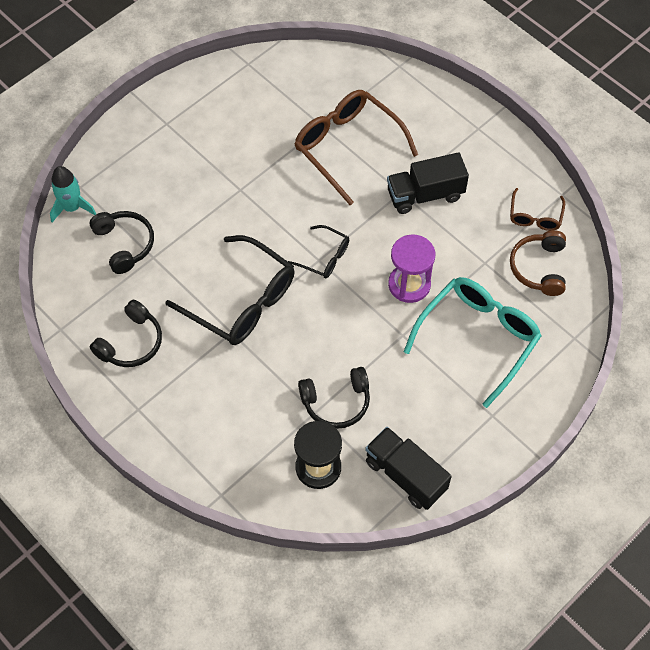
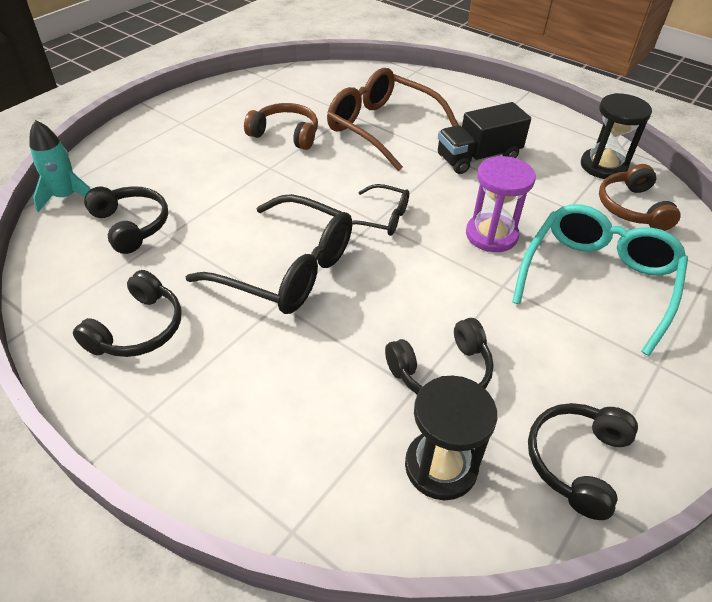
camera: 10 degrees left, 15 degrees down
(258, 148) = (286, 134): none -> brown headphones
(405, 475) = (576, 461): black truck -> black headphones
(535, 216) = (603, 166): brown glasses -> black hourglass

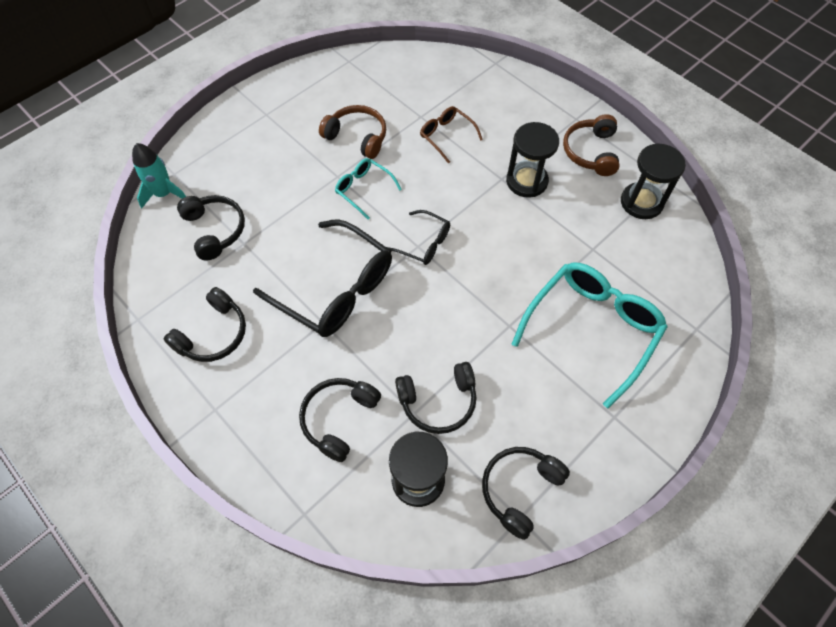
camera: 10 degrees right, 15 degrees up
(302, 177) = (363, 189): none -> turquoise glasses
(318, 406) = (338, 419): none -> black headphones
(382, 128) = (446, 136): brown glasses -> brown glasses, size x0.51
(478, 157) = (526, 181): black truck -> black hourglass
(491, 235) = (514, 272): purple hourglass -> none
(631, 208) = (650, 254): brown headphones -> brown headphones (590, 152)

